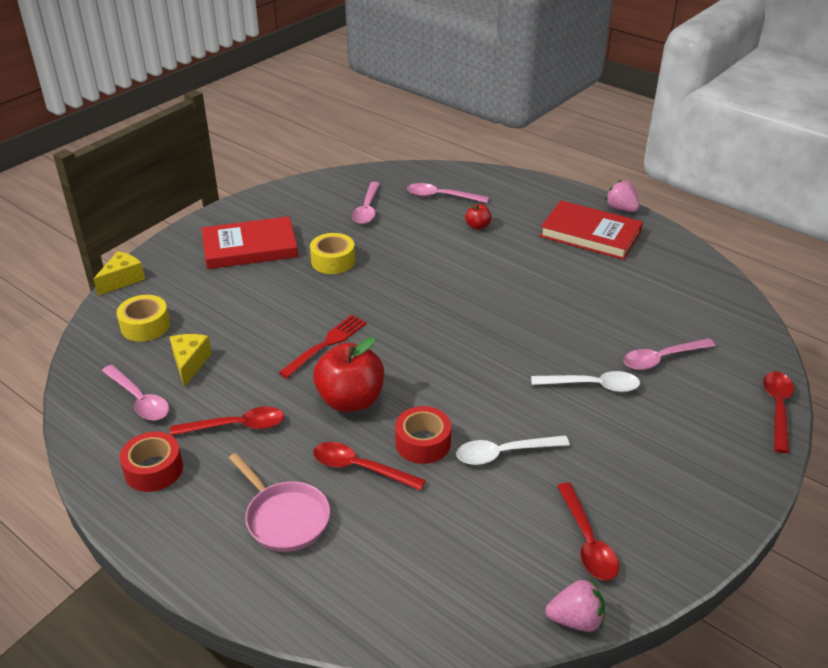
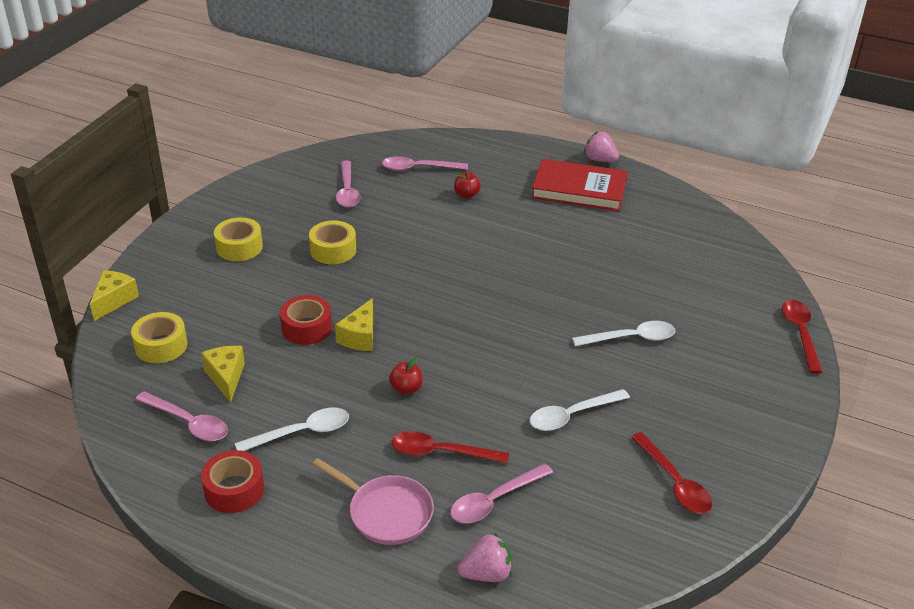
camera: 15 degrees left, 0 degrees up
(237, 426) = (302, 432): red spoon -> white spoon
(250, 247) = (239, 247): red book -> yellow tape
(326, 344) = (360, 337): red fork -> yellow cheese
(350, 400) = (406, 388): red apple -> red apple, size x0.47
(423, 443) = (492, 418): red tape -> red tape (306, 328)
(576, 620) = (687, 553): pink strawberry -> pink strawberry (486, 573)
(661, 359) = (685, 303): pink spoon -> pink spoon (494, 501)

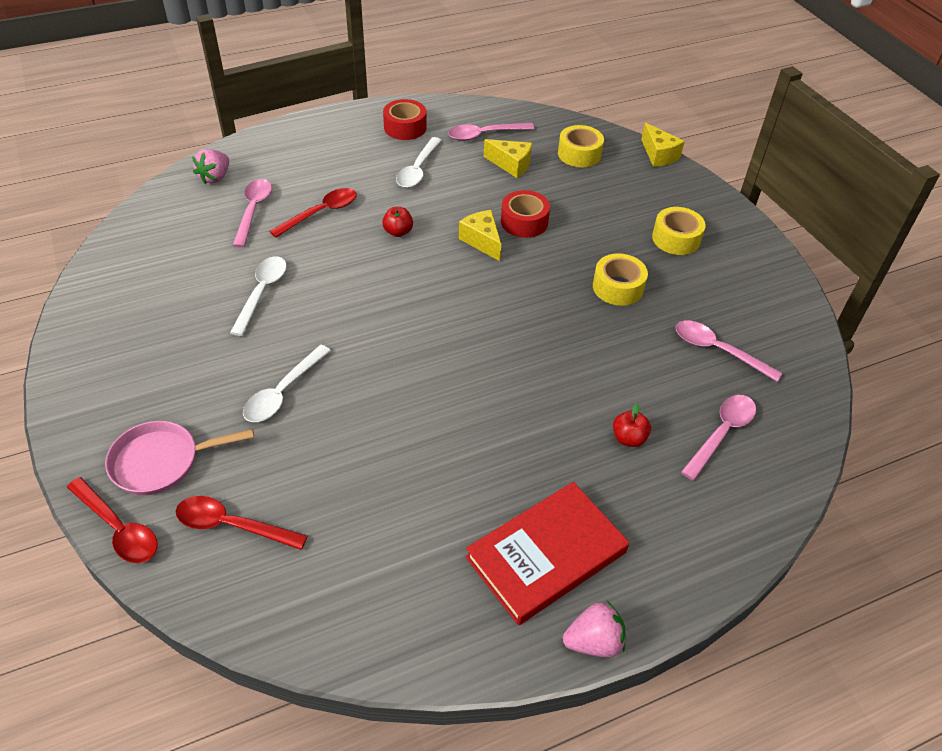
camera: 130 degrees right, 10 degrees up
(386, 512) = (309, 167): pink pan -> pink pan (162, 461)
(674, 482) = (140, 297): red spoon -> red spoon (232, 525)

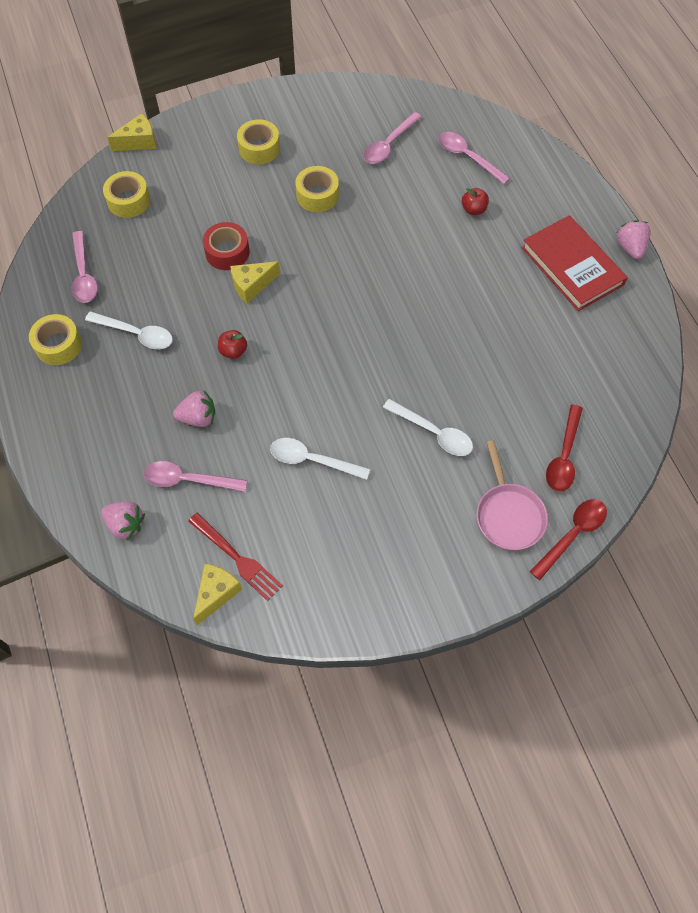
camera: 85 degrees left, 15 degrees up
(164, 245) = (237, 558): none -> red fork
(321, 213) = (198, 417): red spoon -> pink strawberry
(405, 127) = (58, 345): red tape -> yellow tape
(511, 165) = (139, 256): yellow cheese -> yellow cheese (216, 593)

